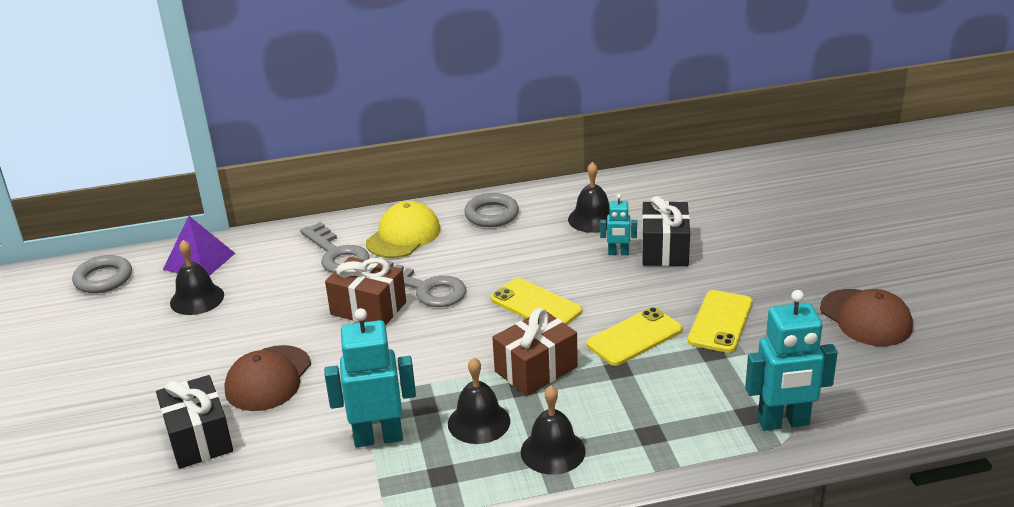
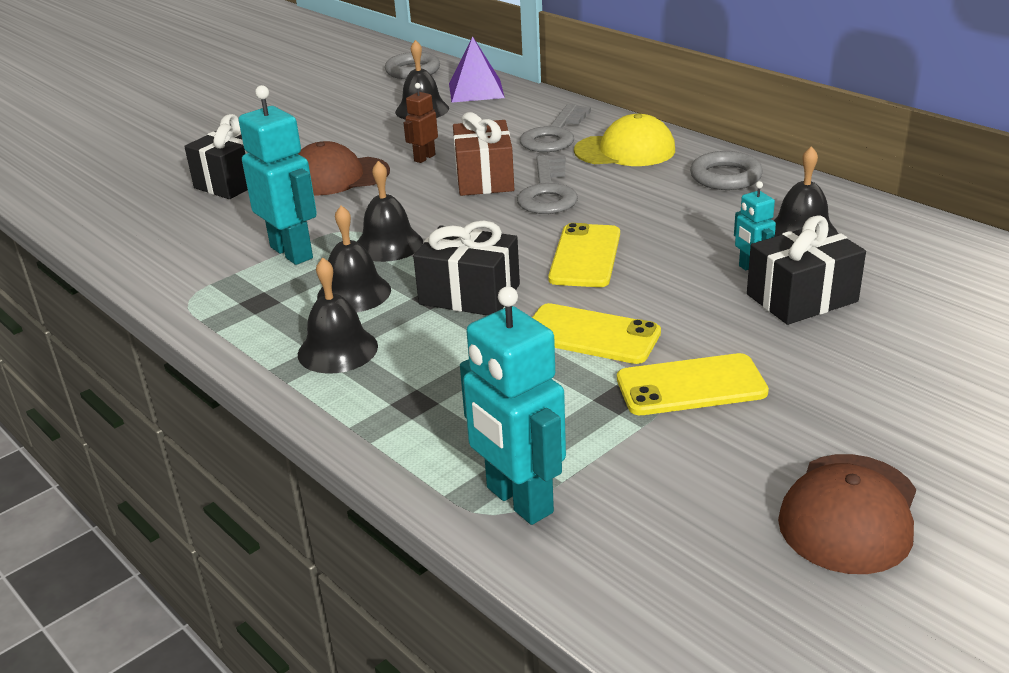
camera: 60 degrees right, 0 degrees up
(293, 325) = (424, 158): none -> brown robot
(421, 385) = (388, 244): none -> black bell
(536, 369) = (469, 294): brown gift -> black gift

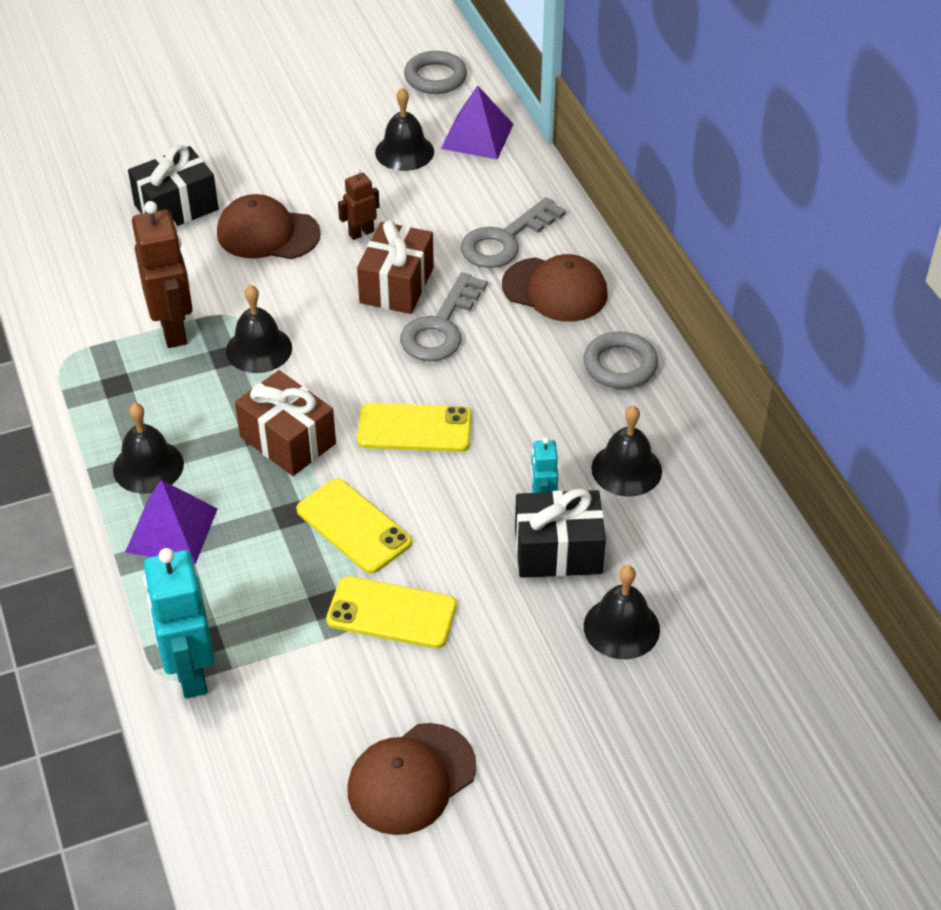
camera: 20 degrees right, 15 degrees up
(292, 252) = (174, 330): turquoise robot -> brown robot
(354, 293) = (196, 402): black bell -> black bell (621, 627)
(401, 390) = (171, 530): none -> purple pyramid
(469, 294) = (287, 440): black gift -> brown gift
(585, 256) = (414, 428): yellow phone -> yellow phone turned 60 degrees clockwise
(625, 150) = (555, 290): yellow cap -> brown cap

